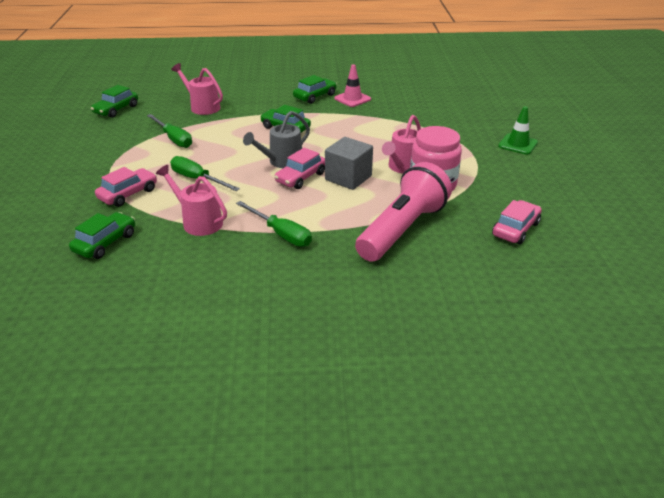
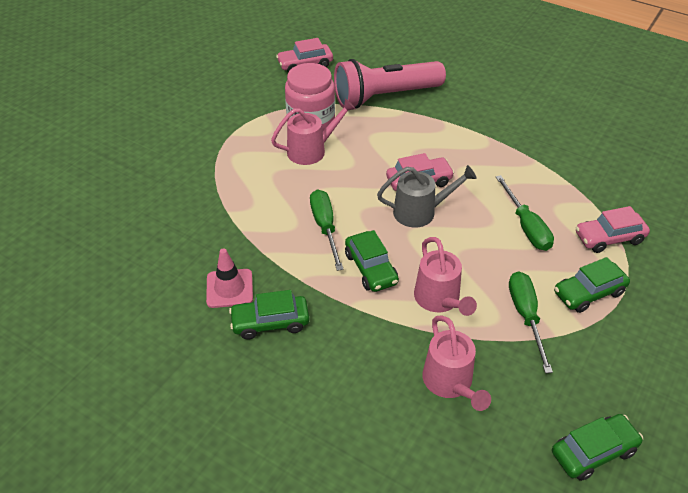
camera: 145 degrees left, 10 degrees up
(105, 243) = (641, 185): green car -> green car (589, 293)
(198, 221) = (548, 172): pink watering can -> pink watering can (439, 300)
(281, 234) = (483, 131): green screwdriver -> green screwdriver (325, 227)
(348, 178) = (374, 161): grey cube -> none
(518, 144) = (172, 128): green traffic cone -> none

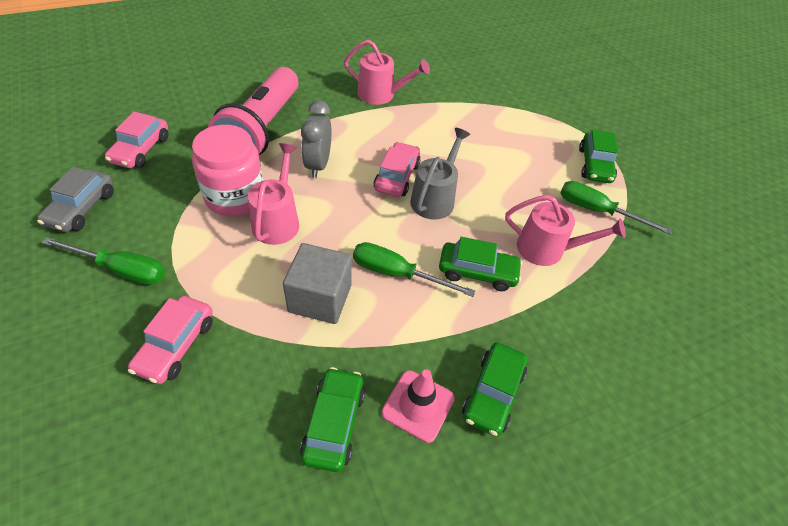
camera: 60 degrees left, 5 degrees up
(238, 75) = (82, 208): none -> grey car
(269, 203) = (320, 298): none -> grey cube
(383, 139) = (318, 165): none -> grey clock
(450, 383) = (642, 298): pink watering can -> pink watering can (381, 95)
(526, 226) = (504, 152): green screwdriver -> green screwdriver (121, 270)
(593, 451) = (742, 257): green car -> green car (334, 423)
(609, 238) = (548, 122): pink car -> pink car (176, 345)

